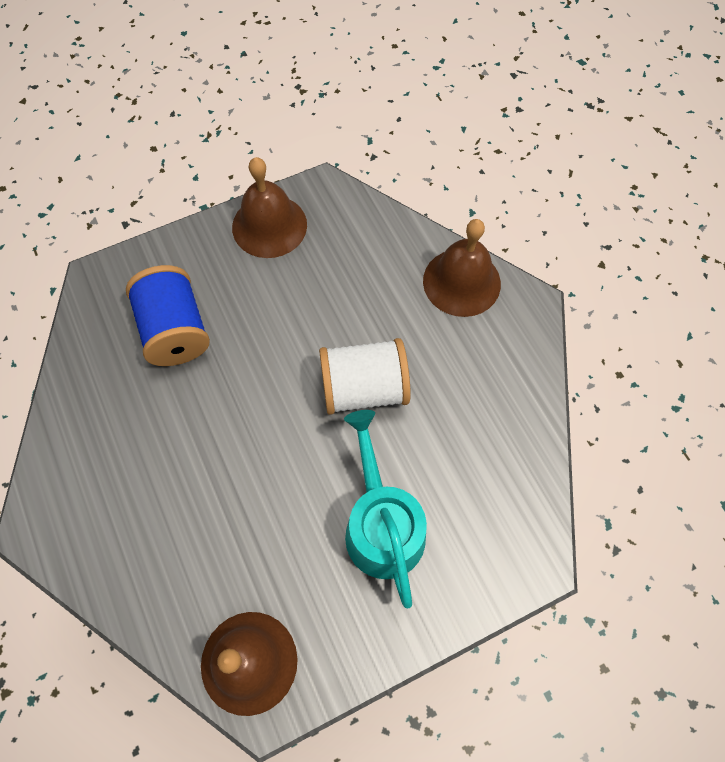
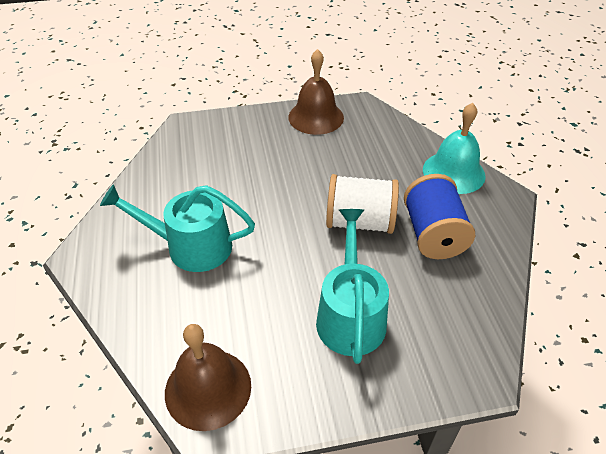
camera: 15 degrees right, 20 degrees down
(169, 477) = (191, 246): none -> turquoise watering can
(175, 331) = (228, 162): blue spool -> blue spool (433, 234)
(461, 282) = (453, 172): brown bell -> turquoise bell

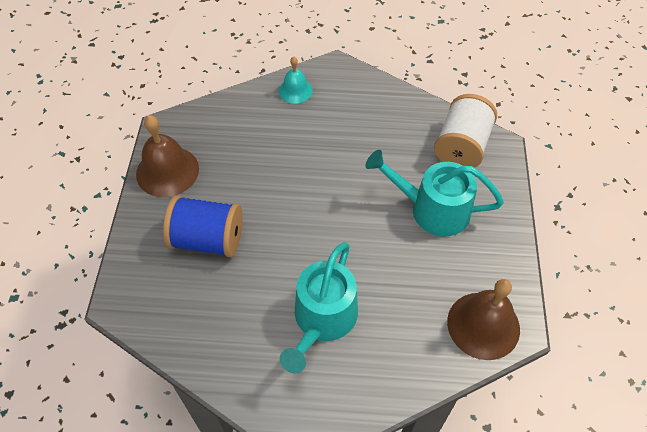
camera: 75 degrees left, 10 degrees up
(360, 222) = (333, 175): white spool -> white spool (461, 146)
(433, 234) = (363, 129): blue spool -> blue spool (208, 239)
(453, 172) = (295, 90): turquoise bell -> turquoise bell, size x0.60

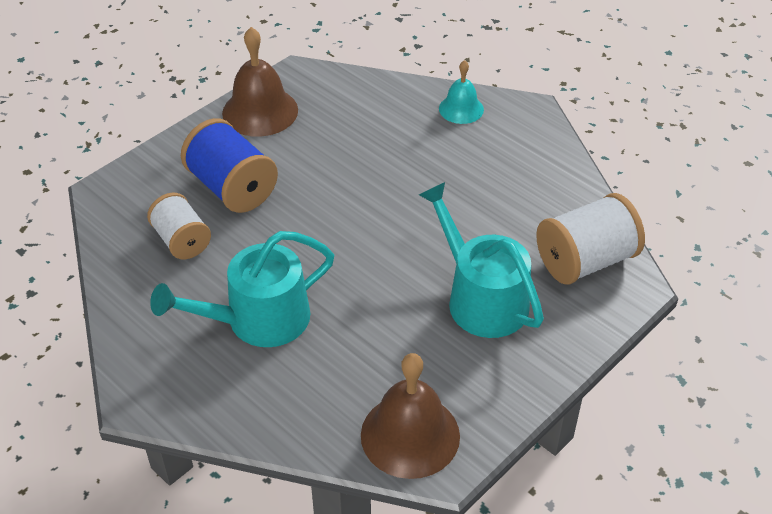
camera: 40 degrees right, 10 degrees down
(214, 301) = (182, 240): none -> white spool

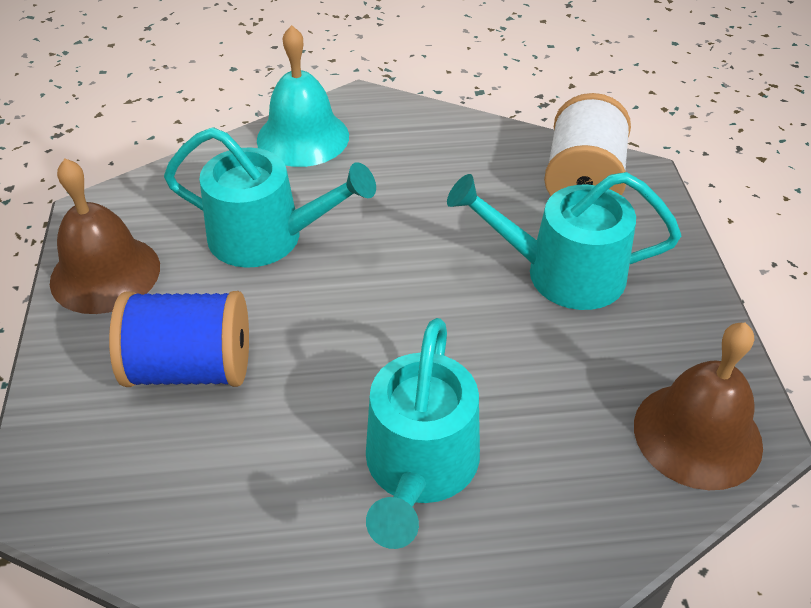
camera: 50 degrees left, 0 degrees up
(182, 240) = (217, 466): white spool -> none
(358, 151) = (266, 237): none -> turquoise watering can
(461, 109) = (303, 137): turquoise bell -> turquoise bell, size x1.68

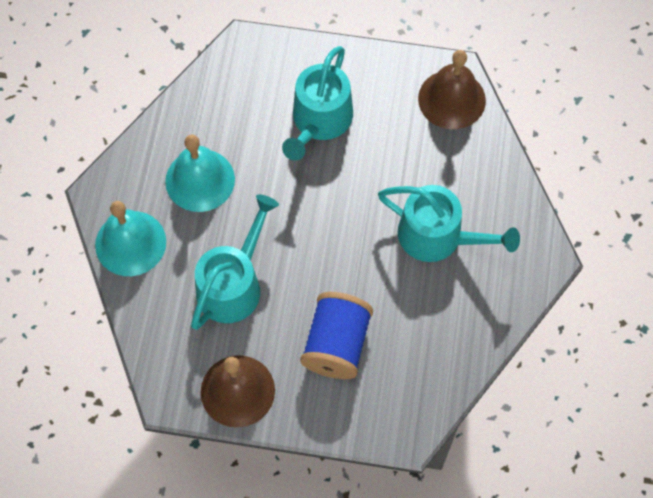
camera: 75 degrees left, 20 degrees up
(413, 176) = (200, 180): none -> turquoise bell
(582, 182) = (241, 80): white spool -> none

